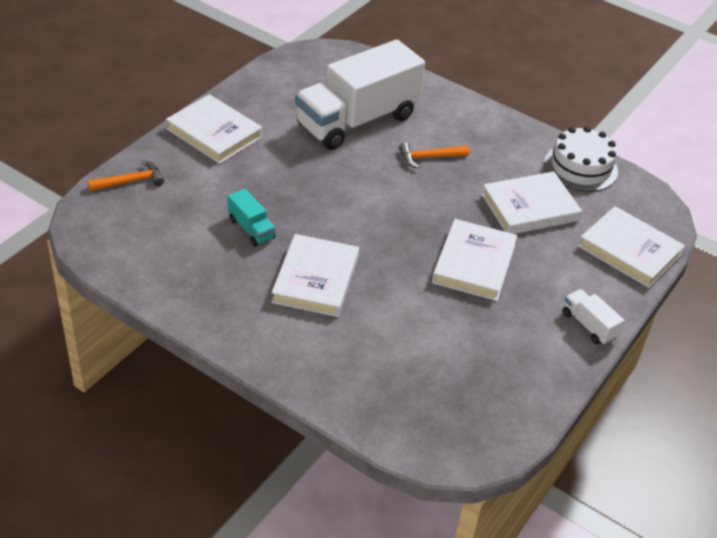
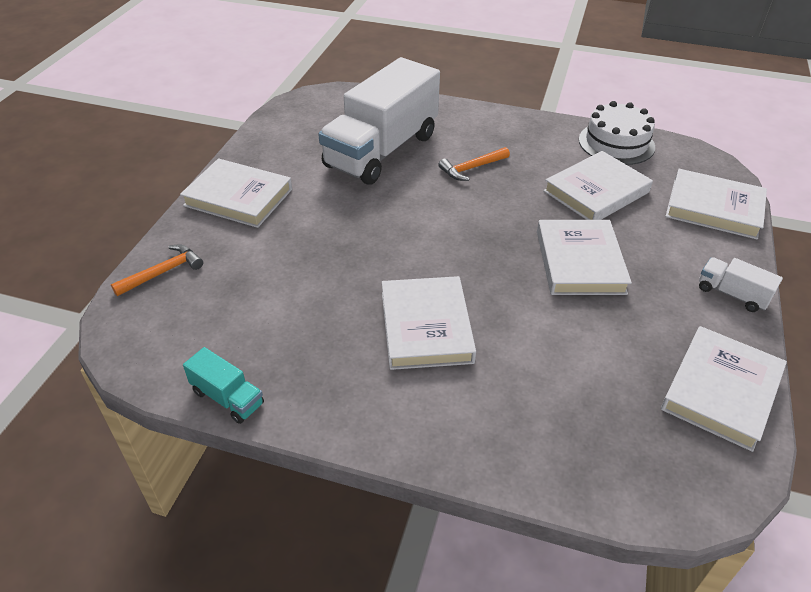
camera: 15 degrees left, 0 degrees up
(251, 229) = (325, 289): turquoise truck -> turquoise truck (227, 398)
(522, 392) = (721, 391): none -> white book

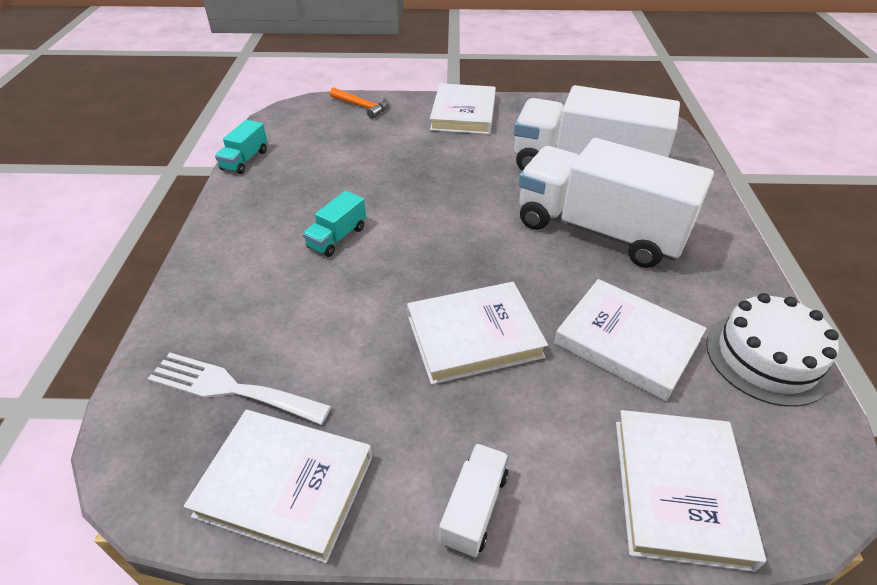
camera: 75 degrees right, 0 degrees up
(426, 327) = (337, 237): white book -> turquoise truck
(471, 168) = (599, 230): orange hammer -> white truck
(622, 423) = (231, 388): none -> white fork

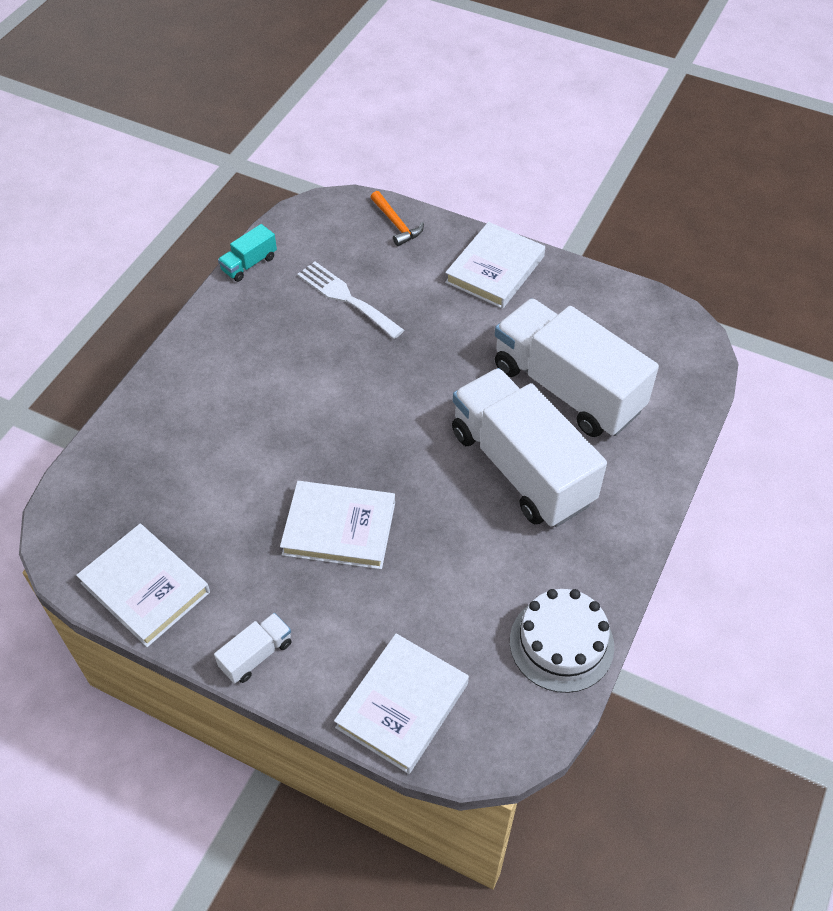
camera: 25 degrees right, 10 degrees up
(231, 388) = (141, 500): white fork -> white fork (346, 298)
(337, 237) = (285, 388): turquoise truck -> none
(627, 342) = (457, 583): white book -> none

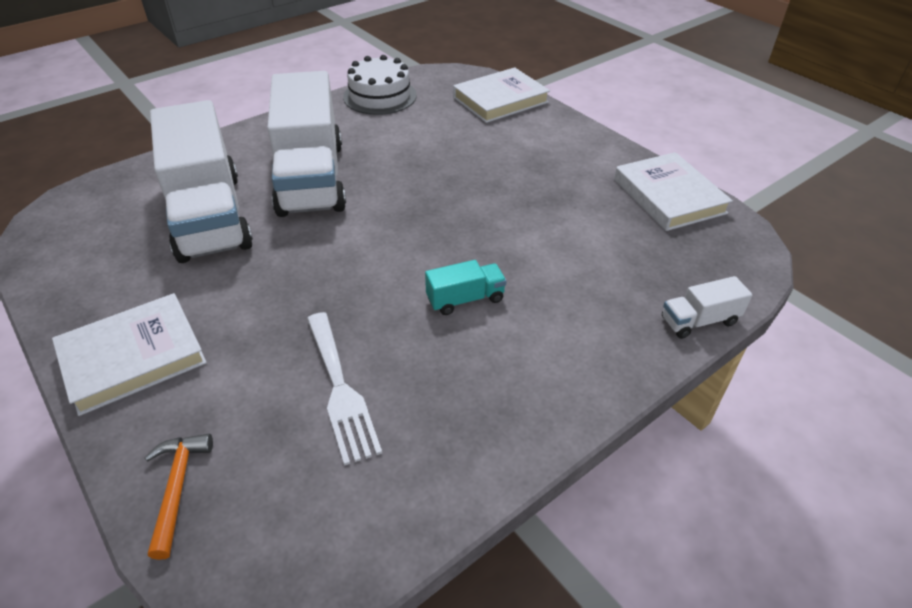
camera: 155 degrees left, 10 degrees down
(249, 264) = (442, 505): turquoise truck -> turquoise truck (465, 299)
(256, 655) = (588, 141): white truck -> white truck (699, 321)
(339, 528) = (489, 185): white book -> none

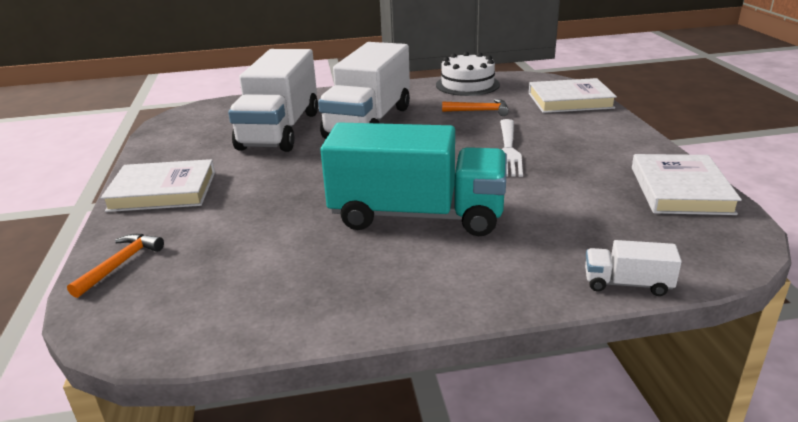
camera: 30 degrees right, 15 degrees down
(340, 389) = (271, 243): white fork -> white fork (508, 150)
(421, 133) = (480, 111): none -> orange hammer
(465, 299) = (417, 215): turquoise truck -> turquoise truck, size x2.46

